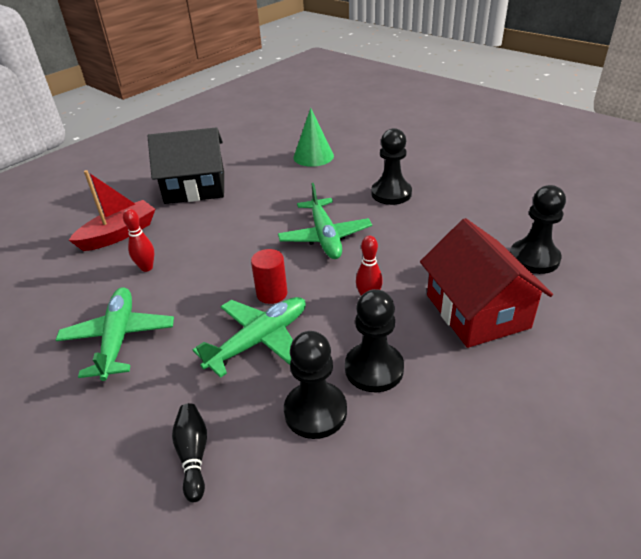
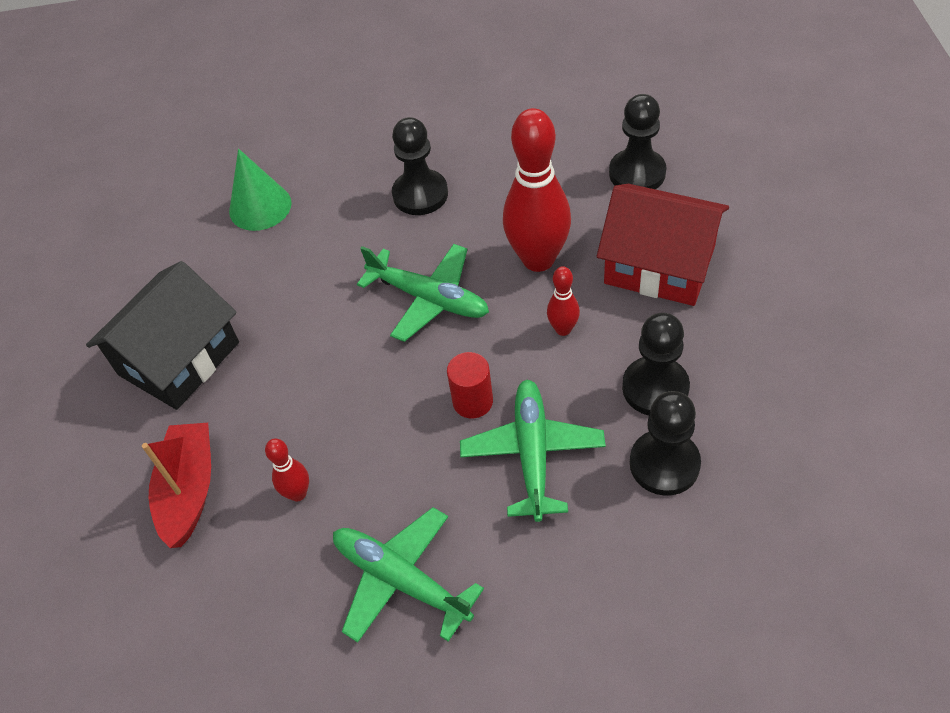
camera: 45 degrees left, 15 degrees up
(193, 455) = (631, 589): black bowling pin -> none
(407, 258) = (538, 259): none -> red bowling pin

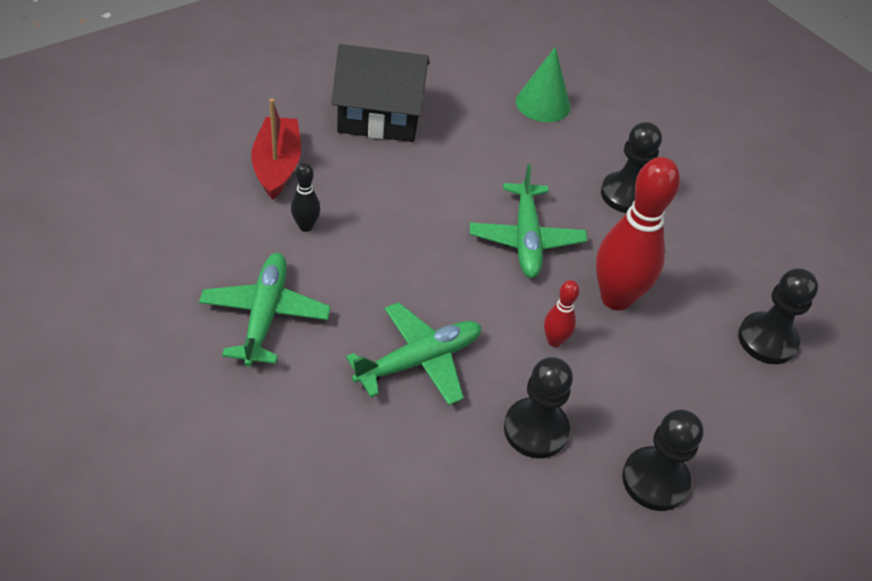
camera: 50 degrees right, 5 degrees down
(189, 490) = (277, 166): red boat -> red boat turned 60 degrees counterclockwise
(298, 493) = (306, 226): red bowling pin -> black bowling pin
(472, 401) = (445, 303): red cylinder -> none
(659, 265) = (673, 391): red house -> none
(664, 464) = (461, 461): black pawn -> black pawn (655, 480)

